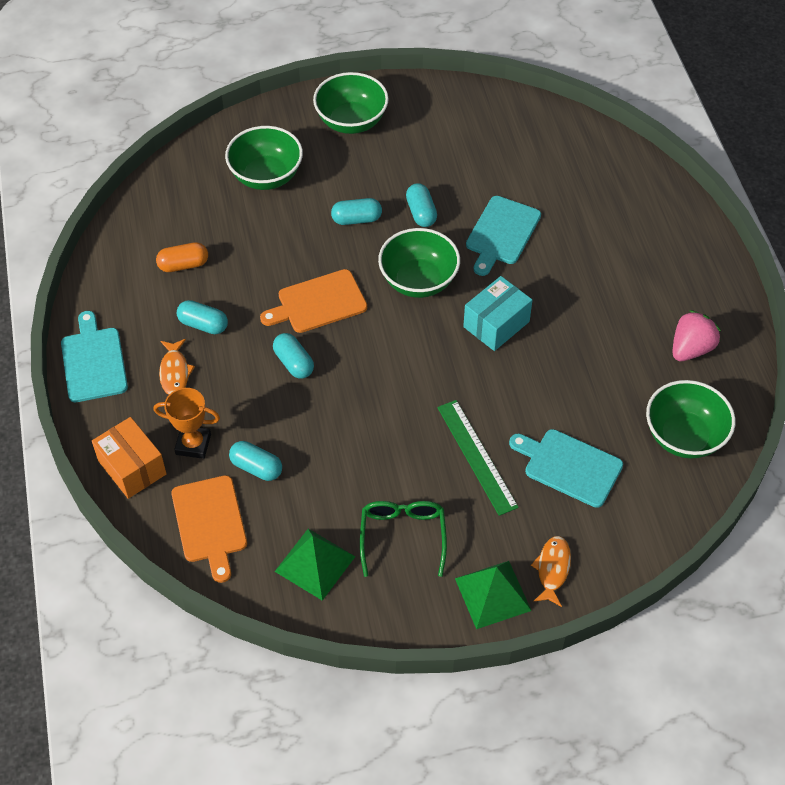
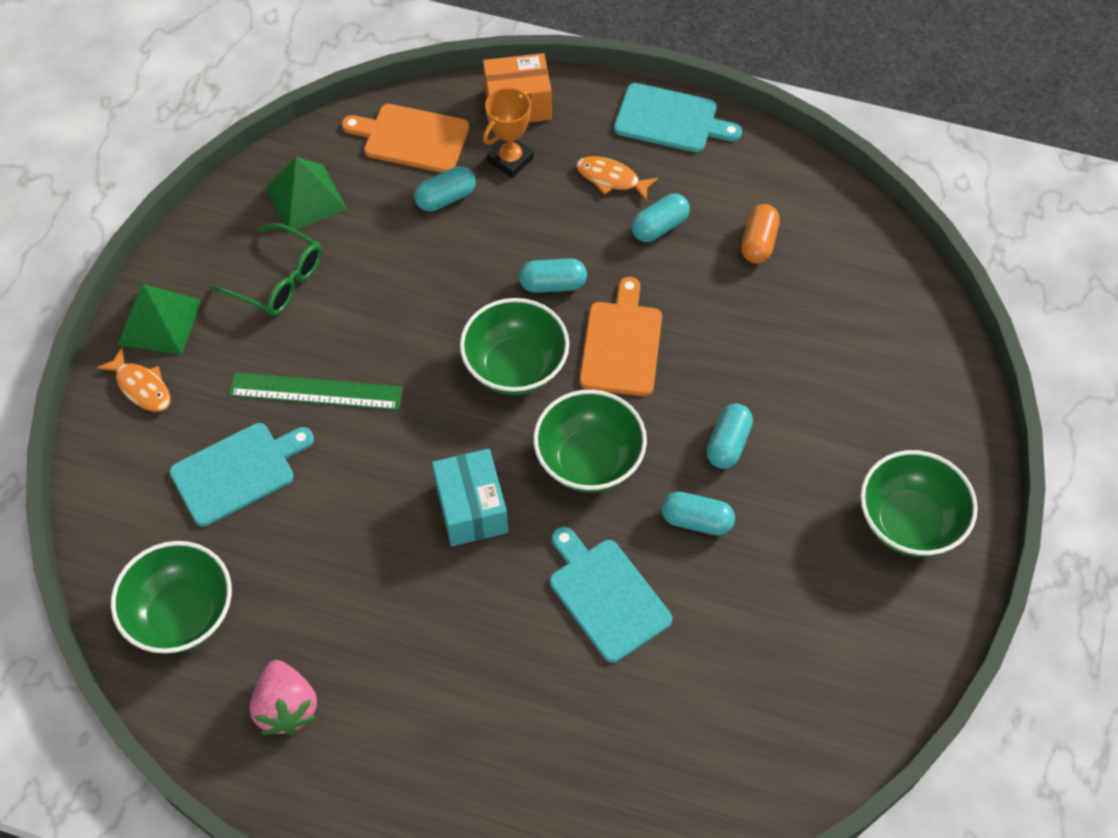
camera: 120 degrees right, 5 degrees up
(266, 176) = (857, 381): green bowl -> green bowl (515, 367)

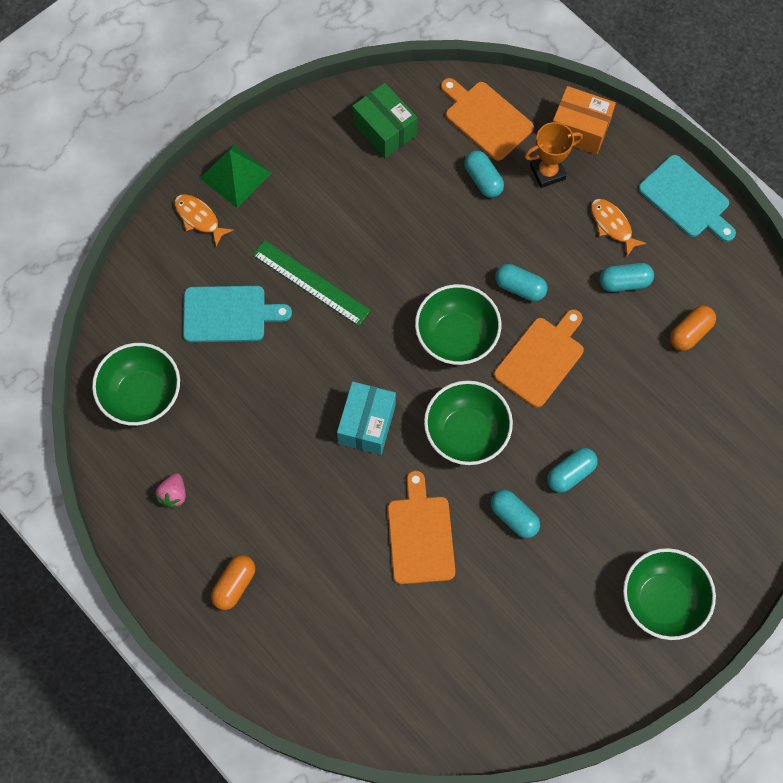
camera: 30 degrees right, 10 degrees up
(141, 387) = (199, 218): orange fish -> orange fish turned 150 degrees clockwise
(277, 279) = (330, 184): green glasses -> none
(286, 707) = (173, 494): pink strawberry -> pink strawberry, size x0.63
(306, 198) = (385, 129): green pyramid -> green box
(422, 771) = (234, 585): none -> orange capsule
(446, 198) = (483, 180): turquoise capsule -> turquoise capsule turned 60 degrees clockwise
(606, 595) = (420, 535): turquoise cutting board -> orange cutting board

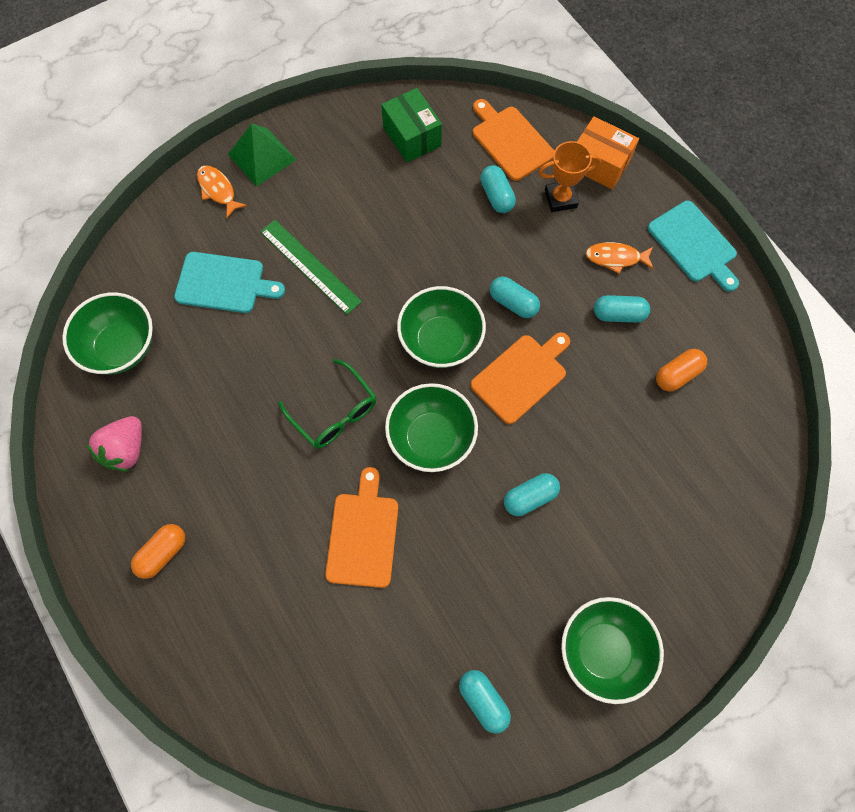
camera: 10 degrees right, 0 degrees up
(173, 494) = (126, 450): pink strawberry -> pink strawberry, size x1.58
(367, 424) = (333, 412): turquoise box -> green glasses
(514, 517) = (463, 532): turquoise capsule -> turquoise capsule (483, 700)
(612, 225) = (616, 258): orange fish -> orange fish turned 60 degrees counterclockwise

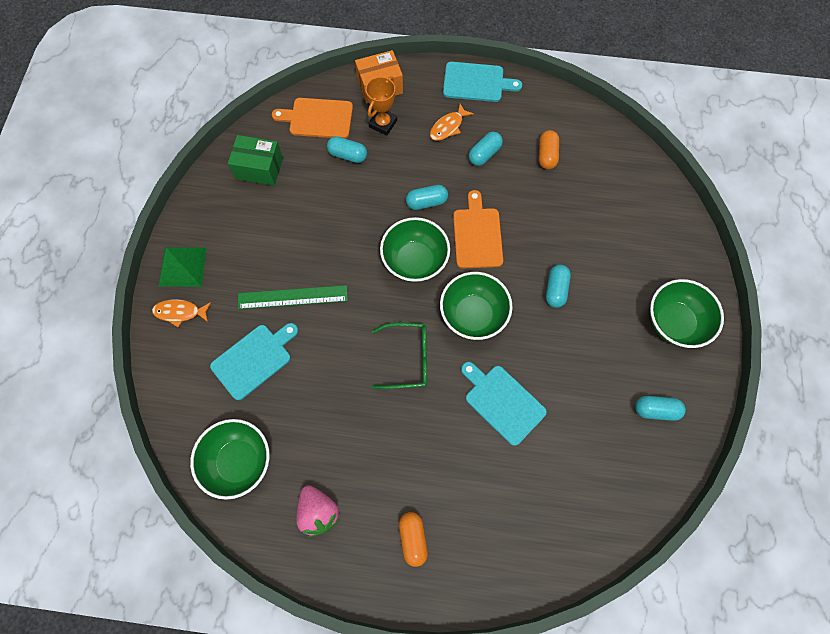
camera: 50 degrees left, 0 degrees up
(363, 535) = (502, 402): orange cutting board -> turquoise cutting board

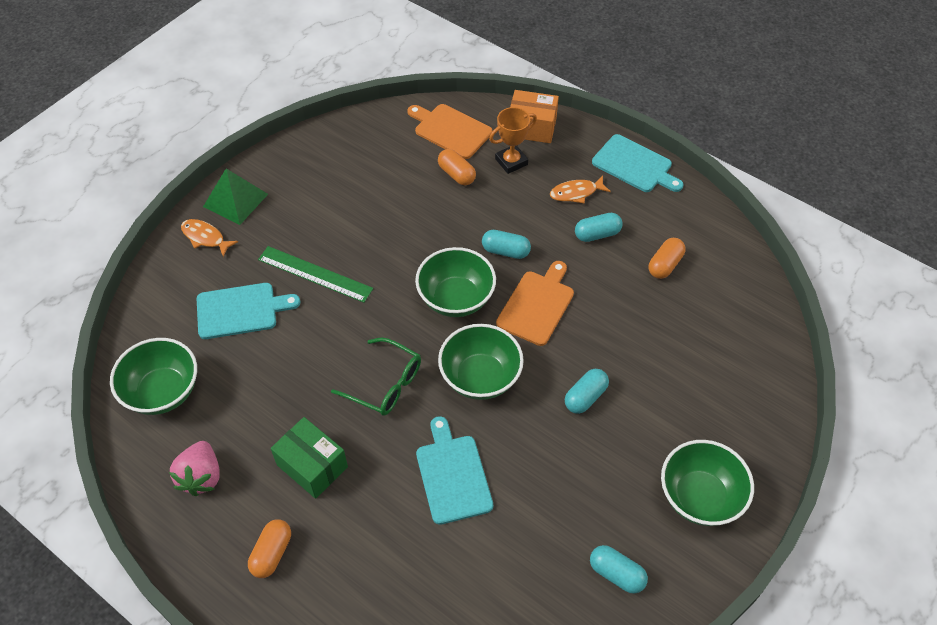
camera: 30 degrees right, 15 degrees down
(259, 168) = (364, 149): green box -> green box (312, 466)
(348, 155) = (456, 174): turquoise capsule -> orange capsule

